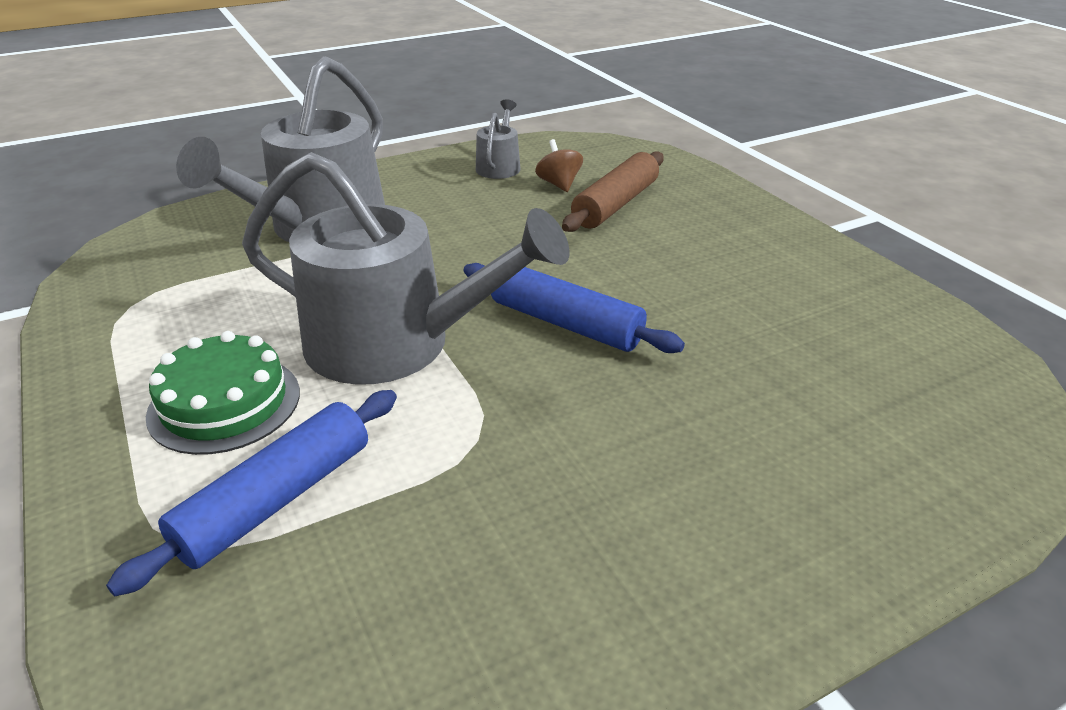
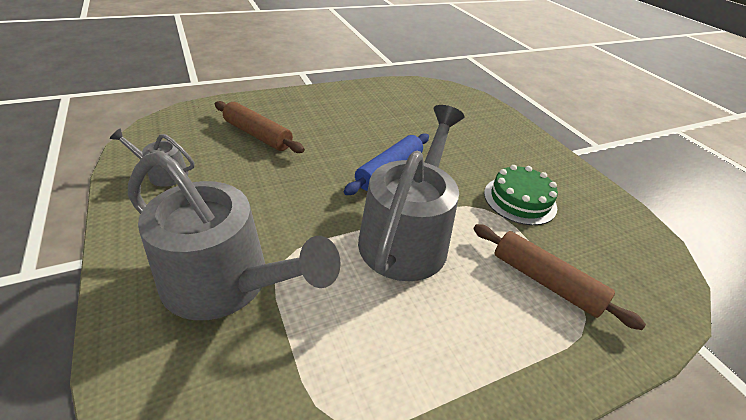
camera: 90 degrees left, 5 degrees up
(224, 403) = (473, 317): green cake -> green cake (519, 200)
(276, 499) = (545, 281): blue rolling pin -> brown rolling pin
(559, 184) = (215, 151): brown spinning top -> none

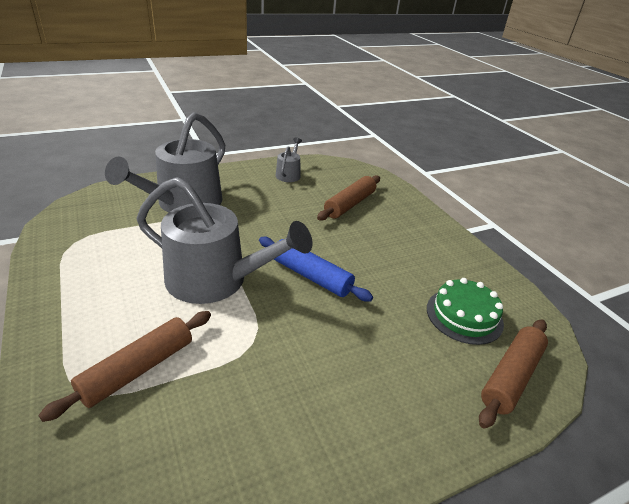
camera: 90 degrees right, 5 degrees down
(471, 104) = (511, 376): none -> brown rolling pin
(519, 200) = (268, 381): green cake -> green cake (464, 315)

